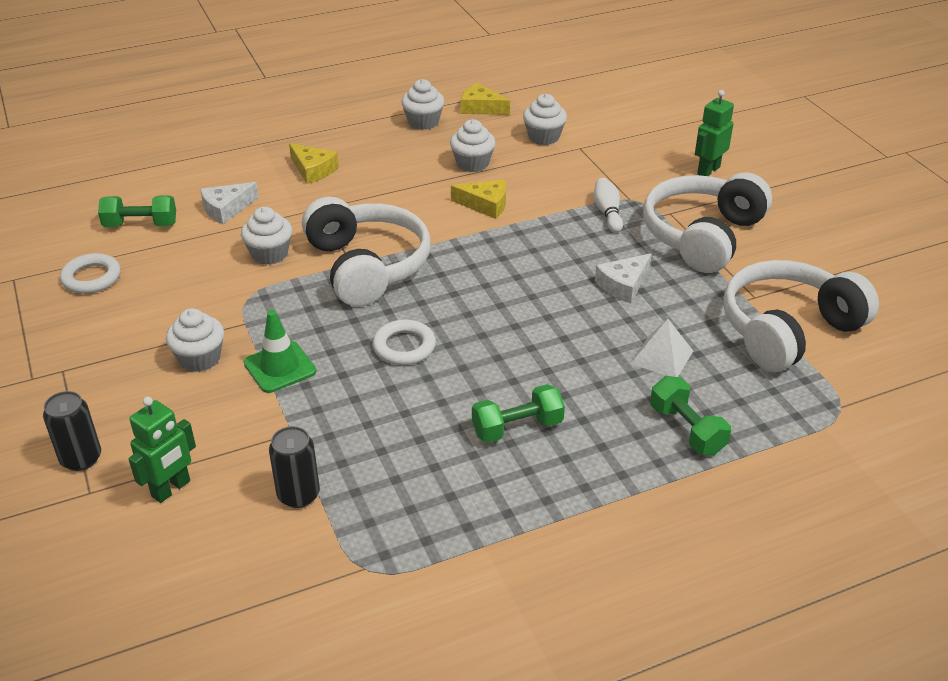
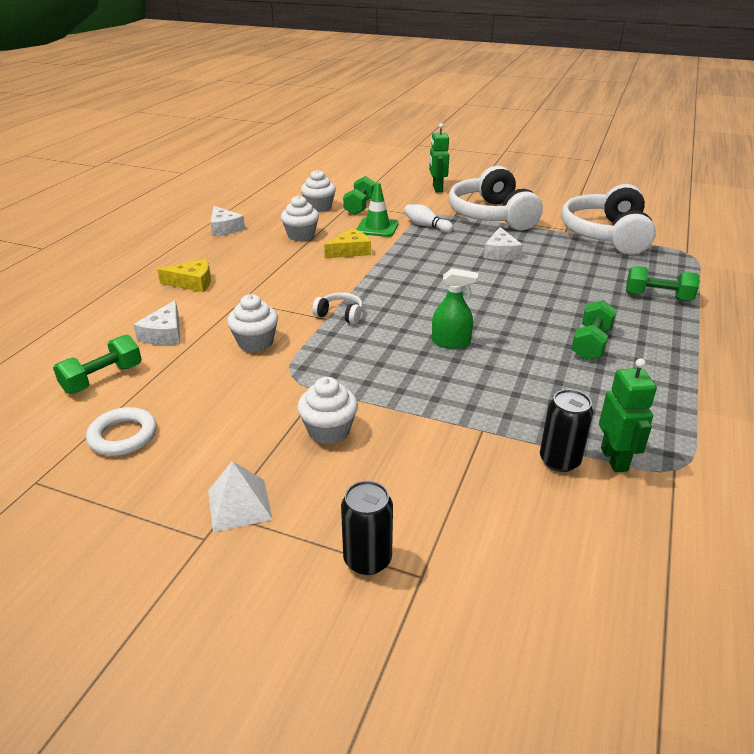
camera: 45 degrees left, 5 degrees down
(171, 489) = (476, 523): green robot -> green robot (614, 459)
(280, 367) = (397, 400): green traffic cone -> green traffic cone (377, 227)
(366, 266) = (340, 315): white headphones -> white headphones, size x0.40
(404, 347) = (451, 342): white ring -> green spray bottle
(423, 122) = (224, 228): white cupcake -> white cheese
(481, 108) = (250, 208): yellow cheese -> none
(584, 155) = (360, 206): none -> green dumbbell
(662, 357) = (583, 273): white pyramid -> white pyramid (239, 504)

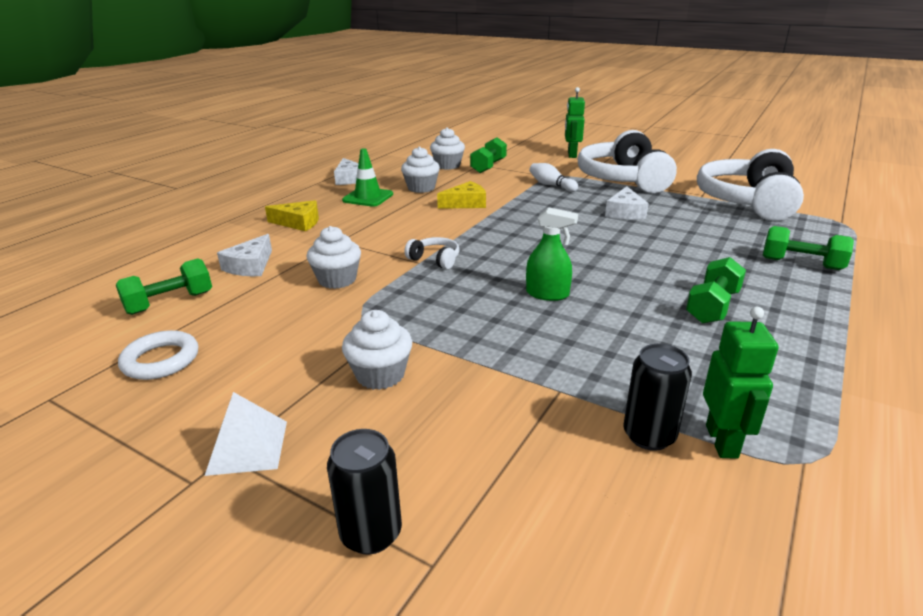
camera: 10 degrees right, 5 degrees down
(377, 227) = (500, 185): green traffic cone -> green traffic cone (368, 197)

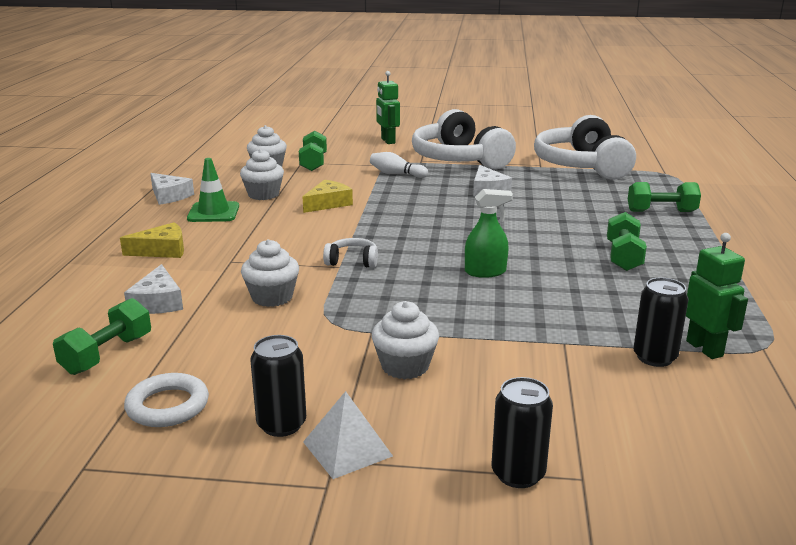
camera: 25 degrees left, 5 degrees down
(222, 404) = (281, 424): none -> black can

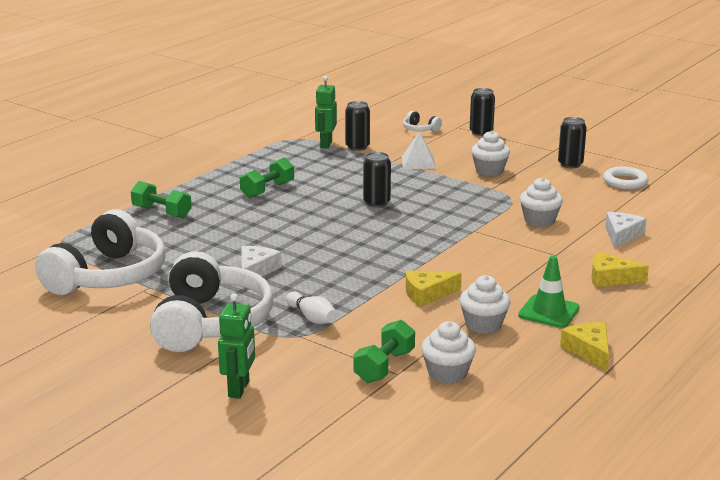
camera: 150 degrees left, 0 degrees up
(107, 354) = (658, 211): green dumbbell -> none
(169, 196) = (589, 351): white cheese -> yellow cheese
(347, 448) = (545, 152): white pyramid -> white pyramid (418, 162)
(352, 261) = (461, 231): white headphones -> white headphones (420, 129)
(485, 272) = (376, 203): green spray bottle -> black can

